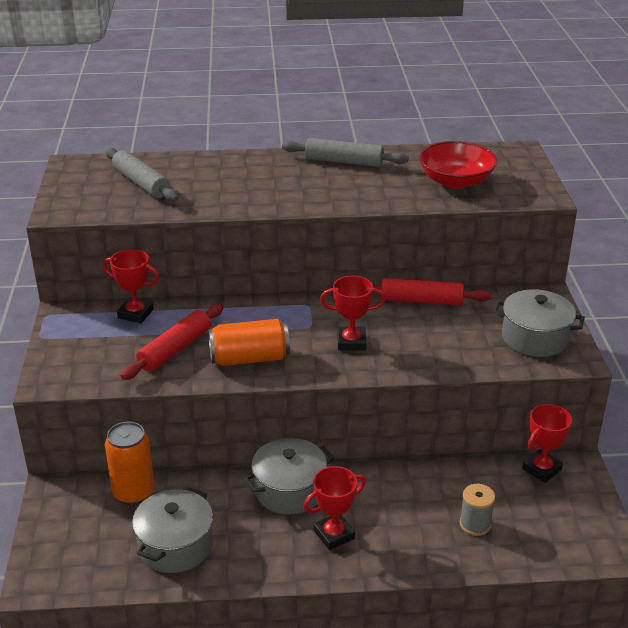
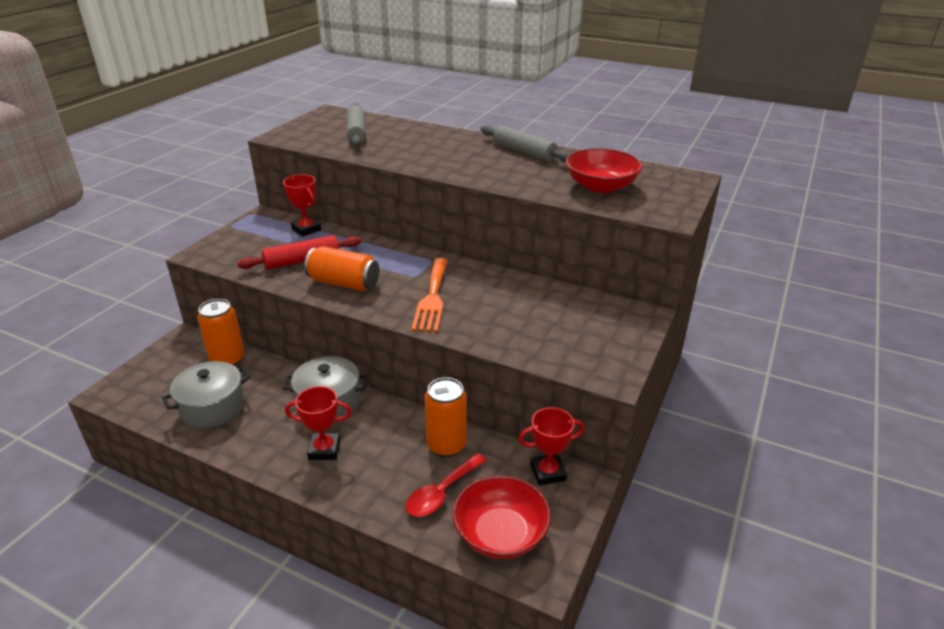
camera: 30 degrees right, 0 degrees up
(351, 342) = (432, 297): red trophy -> orange fork
(421, 300) = (525, 285): red rolling pin -> none
(438, 483) = (446, 445): none -> orange can
(475, 524) = (442, 493): grey spool -> red spoon
(535, 338) = (593, 346): grey pot -> none
(552, 534) = (500, 533): none -> red bowl

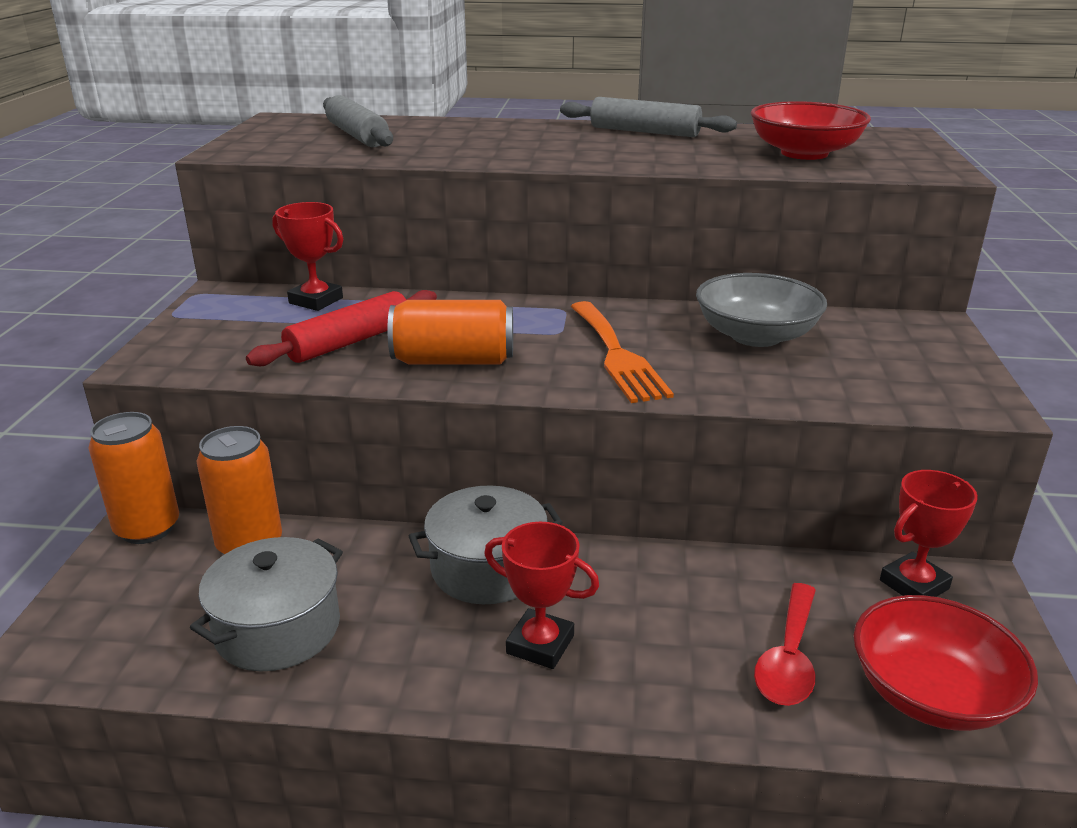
camera: 20 degrees left, 5 degrees down
(324, 449) = (540, 644): red trophy -> red trophy turned 45 degrees clockwise
(446, 445) = (733, 585): orange can -> orange can (147, 528)
(523, 301) = (756, 336): none -> grey bowl

